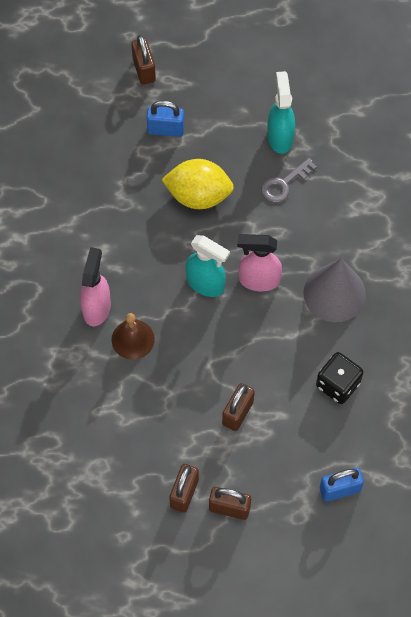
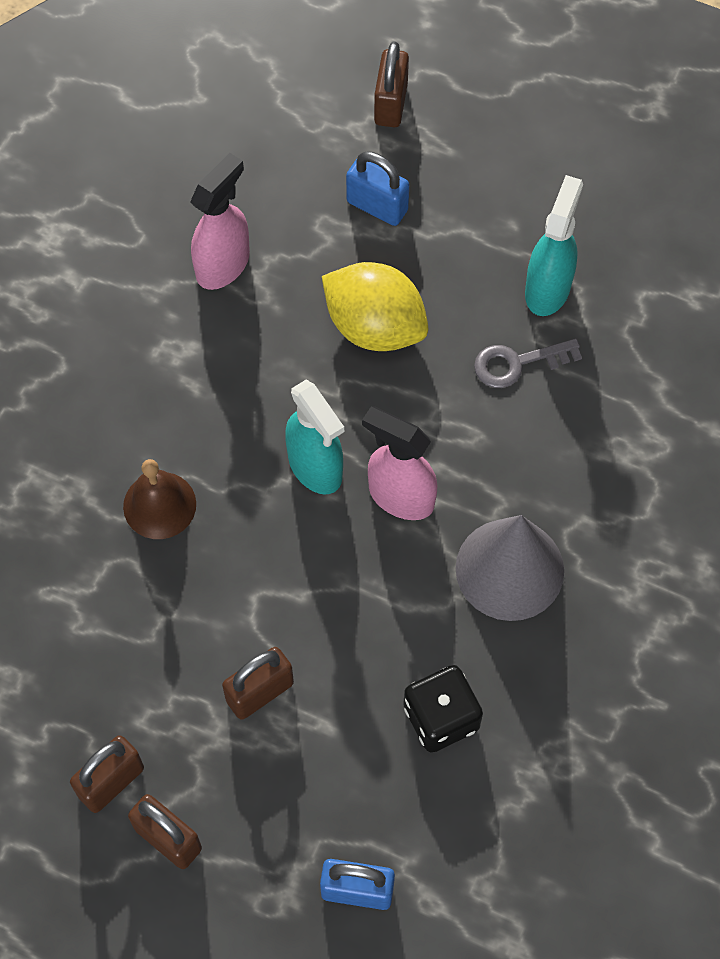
camera: 25 degrees right, 0 degrees up
(97, 308) = (131, 433): pink spray bottle -> pink spray bottle (223, 264)

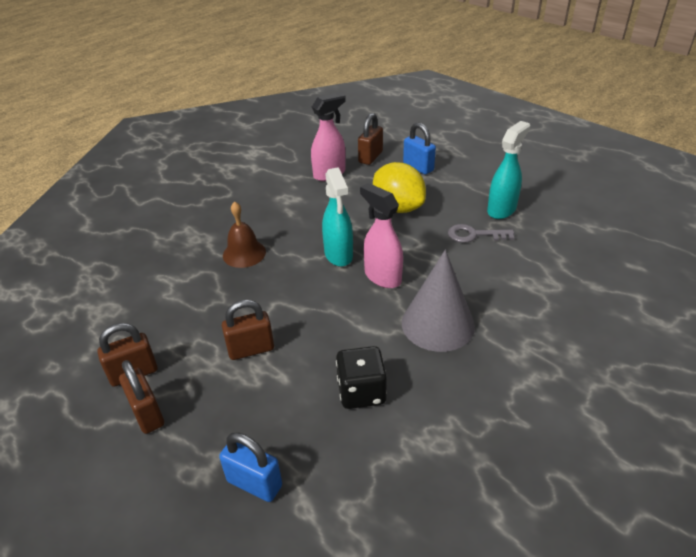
camera: 20 degrees right, 25 degrees down
(391, 104) = (439, 137): brown padlock -> brown padlock (370, 157)

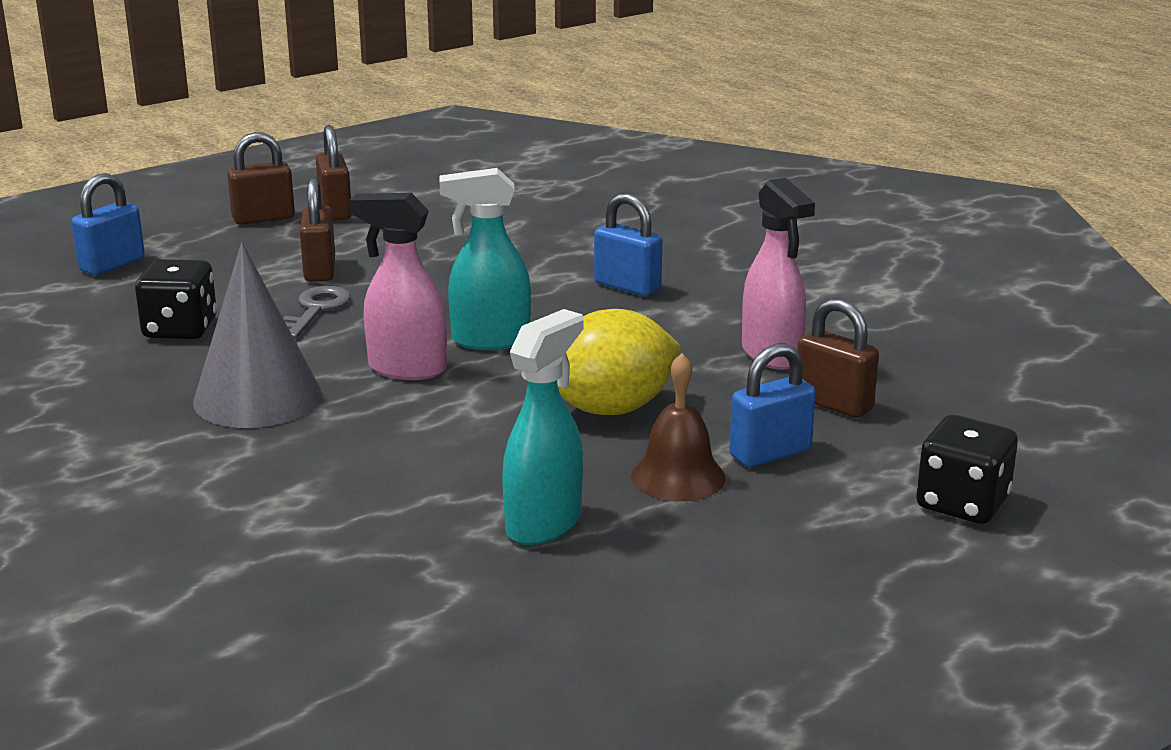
camera: 100 degrees right, 15 degrees down
(244, 253) = (540, 273): brown bell -> brown bell (678, 477)
(259, 221) = (627, 287): none -> blue padlock
(382, 277) = (406, 369): pink spray bottle -> pink spray bottle turned 135 degrees counterclockwise
(434, 130) = (962, 503): none -> black dice
(474, 235) = (471, 473): grey key -> grey key (315, 310)
(502, 209) = (544, 524): turquoise spray bottle -> turquoise spray bottle turned 105 degrees counterclockwise

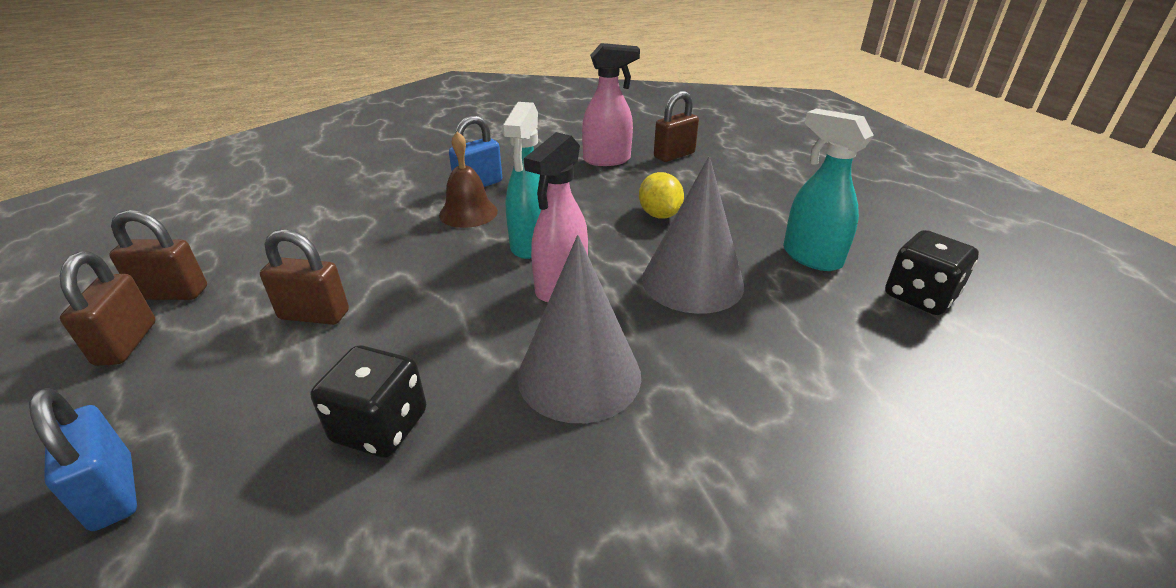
camera: 75 degrees left, 10 degrees up
(315, 310) = (407, 325): grey key -> none
(445, 442) = (692, 282): none -> grey cone
(612, 409) = (659, 214): yellow lemon -> yellow lemon, size x0.62
(678, 477) = (752, 207): brown bell -> brown bell (468, 213)
(770, 453) = (727, 179): blue padlock -> none
(962, 503) = (784, 147): black dice -> black dice (919, 296)

